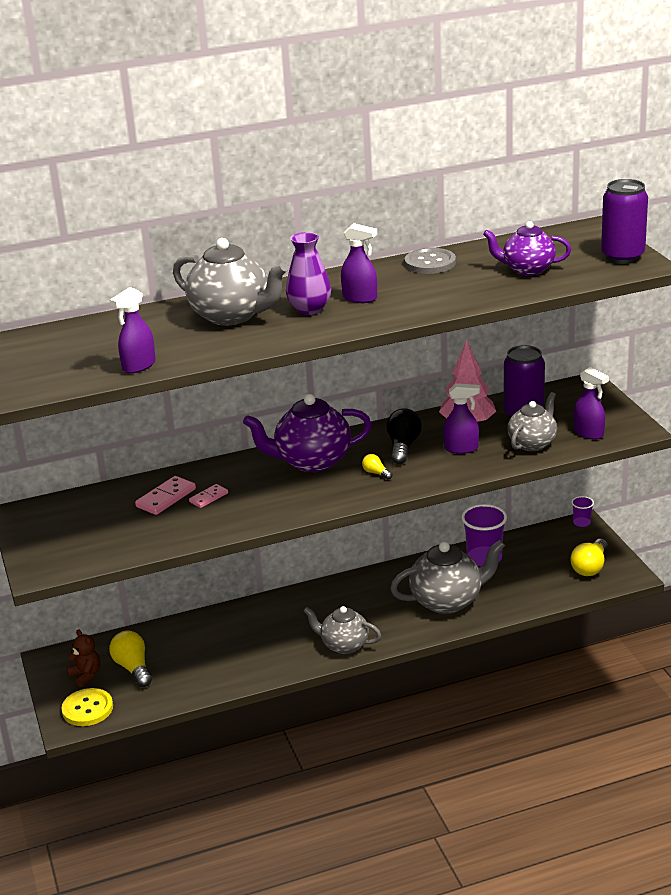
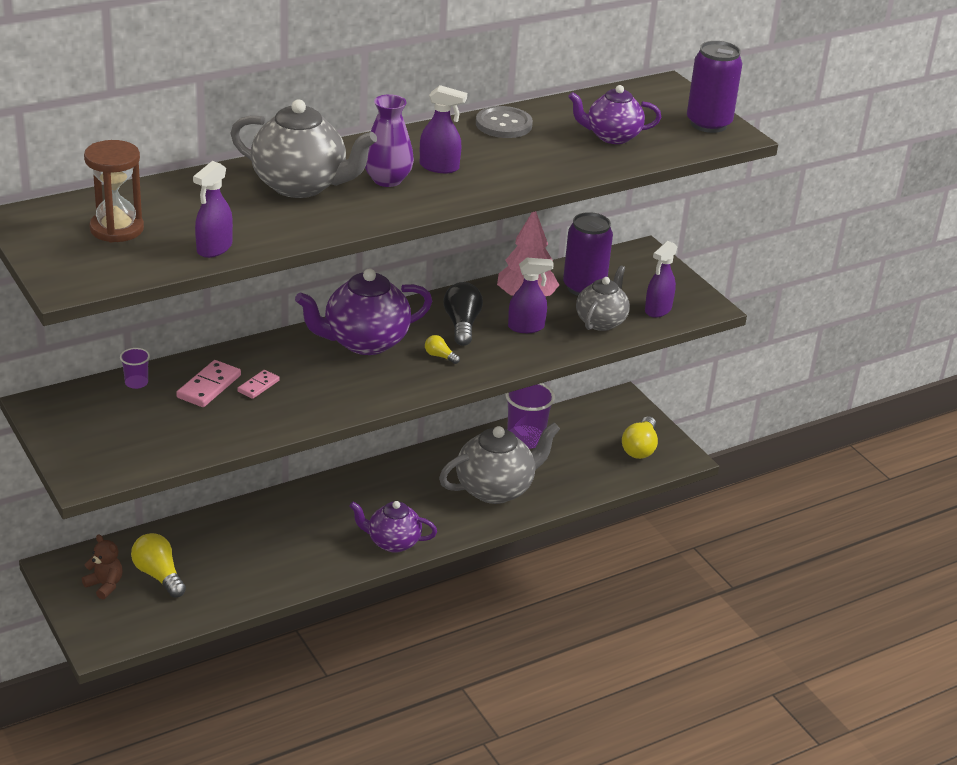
camera: 15 degrees left, 5 degrees up
(62, 352) = (117, 229): none -> brown hourglass
(87, 709) = (116, 625): yellow button -> none
(344, 645) = (392, 542): grey teapot -> purple teapot
(582, 522) = (622, 397): purple cup -> purple cup (136, 383)
(589, 433) = (658, 310): purple spray bottle -> purple spray bottle turned 90 degrees clockwise

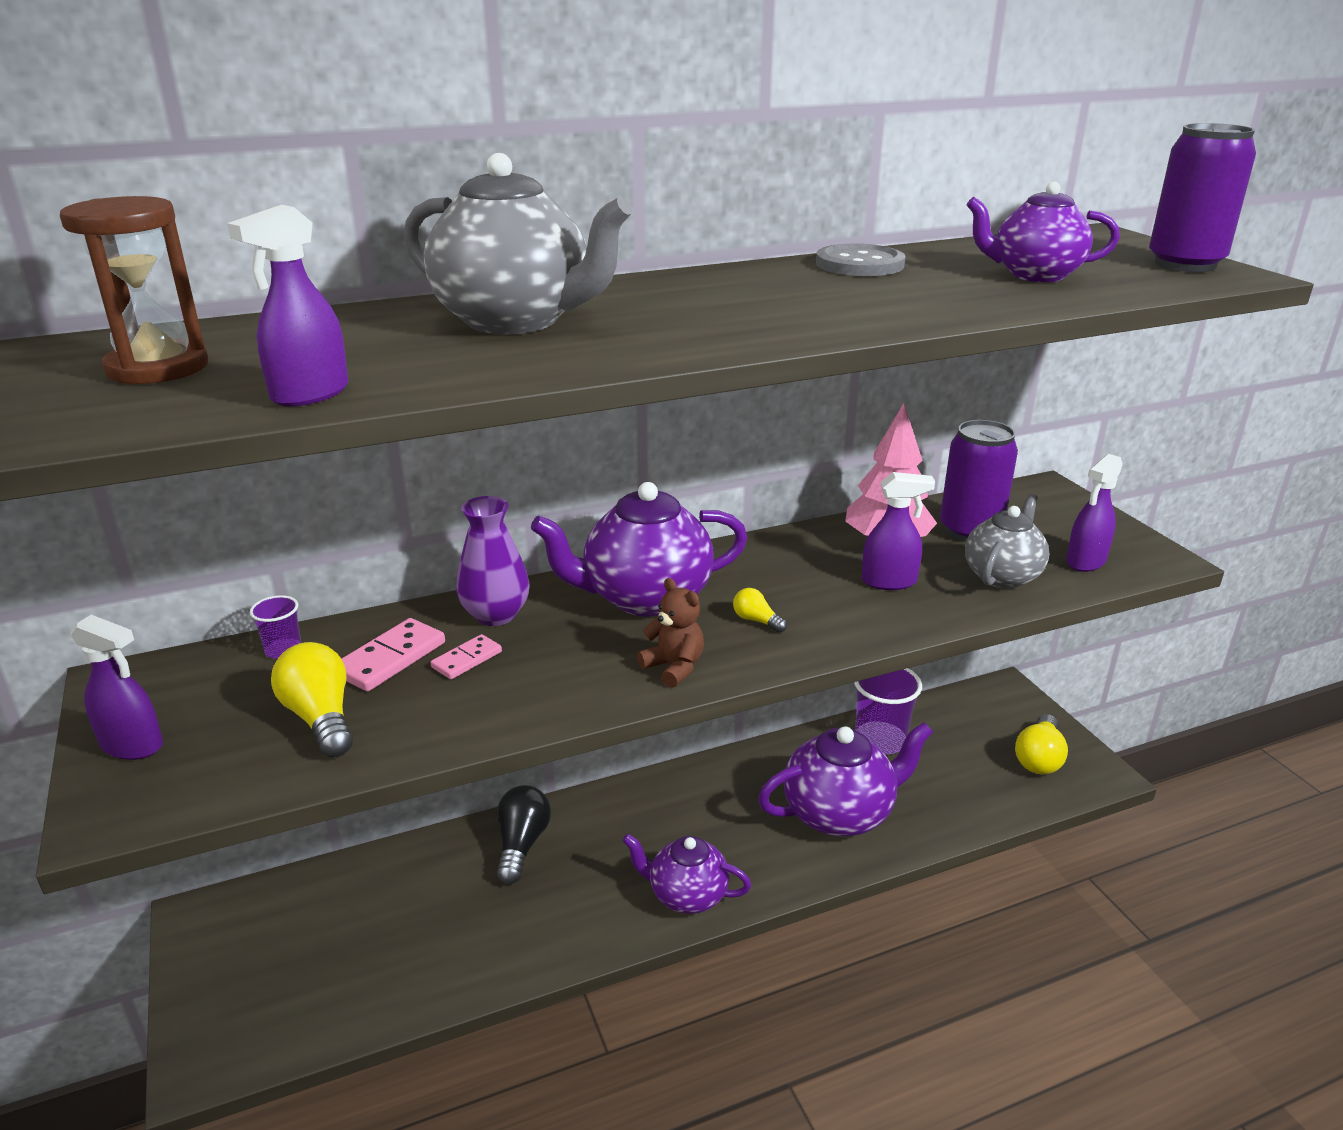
camera: 10 degrees right, 5 degrees down
(105, 585) = (252, 951): brown teddy bear -> brown teddy bear (674, 667)
(158, 575) = (335, 937): yellow light bulb -> yellow light bulb (321, 718)
(387, 180) = (663, 316): purple vase -> purple vase (495, 615)
(439, 167) = (754, 303): purple spray bottle -> purple spray bottle (132, 745)
(462, 325) = (793, 576): black light bulb -> black light bulb (521, 844)
(496, 489) = (840, 813): grey teapot -> purple teapot

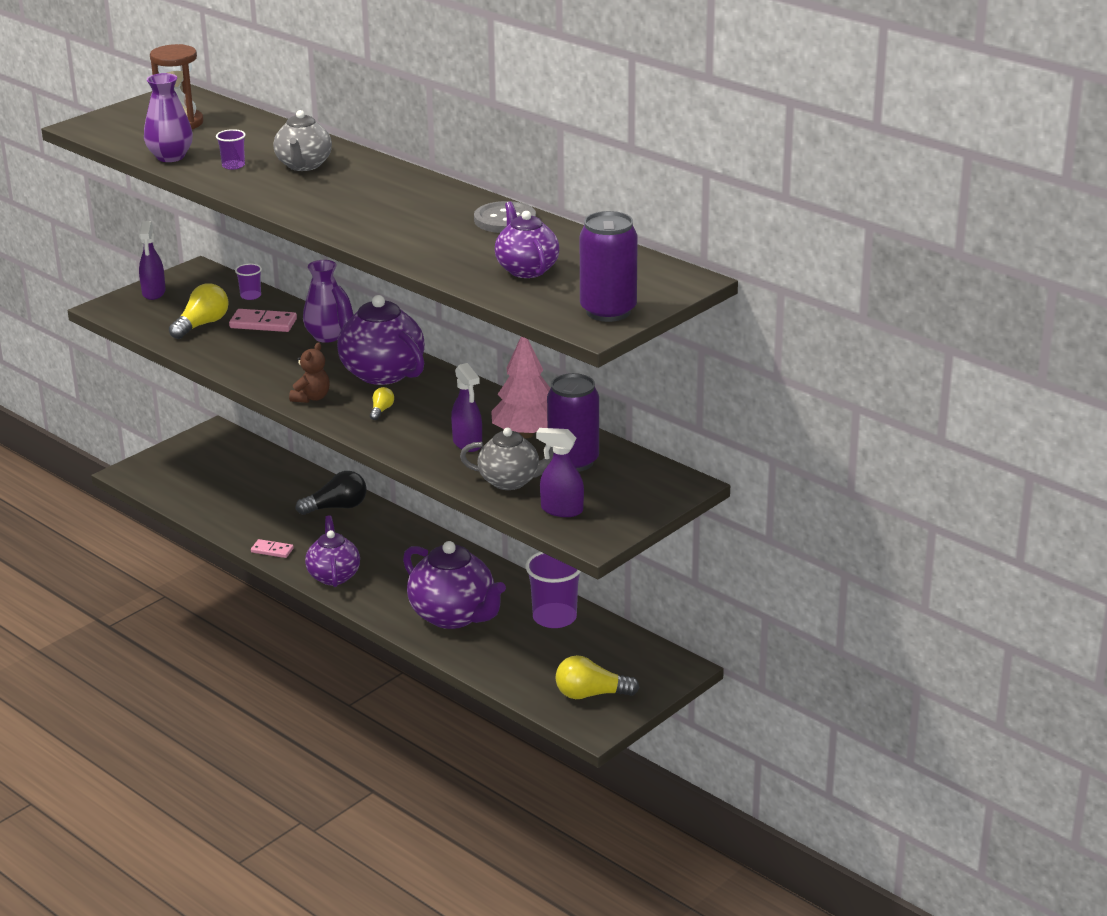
camera: 65 degrees right, 0 degrees up
(309, 394) = (170, 157): purple spray bottle -> purple vase
(438, 359) = (233, 165): none -> purple cup
(467, 659) = (277, 342): pink domino -> pink domino (272, 550)
(516, 321) = (304, 165): grey teapot -> grey teapot, size x0.65

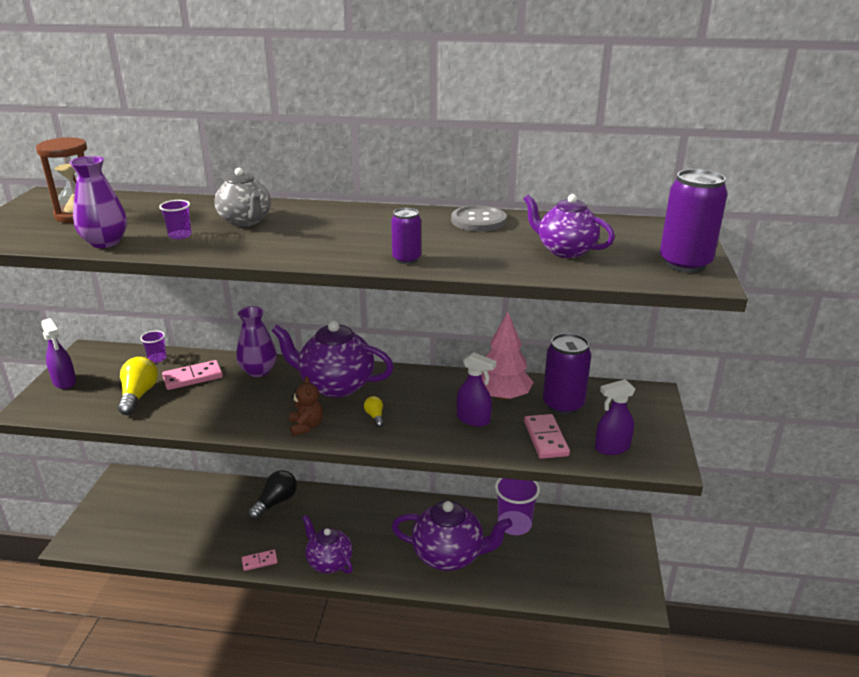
camera: 35 degrees left, 0 degrees up
(378, 238) = (406, 259): none -> purple can
(511, 481) = (545, 438): grey teapot -> pink domino
(591, 694) = (605, 575): yellow light bulb -> none

